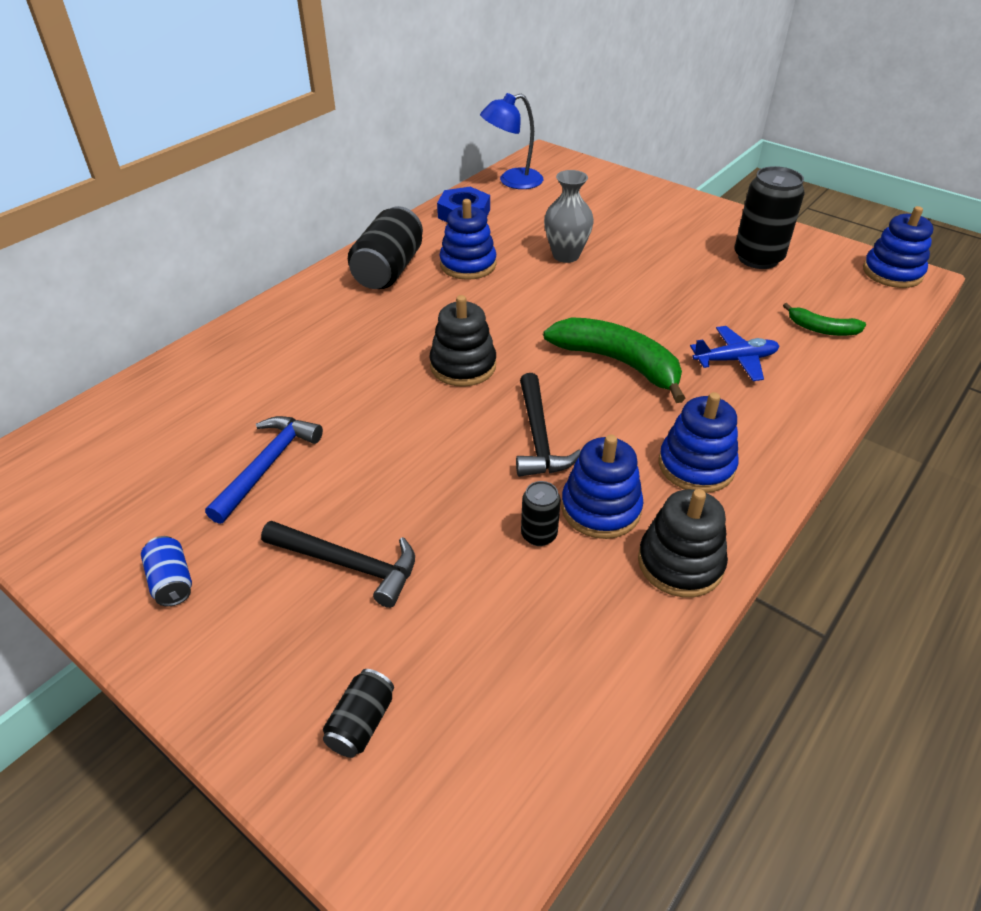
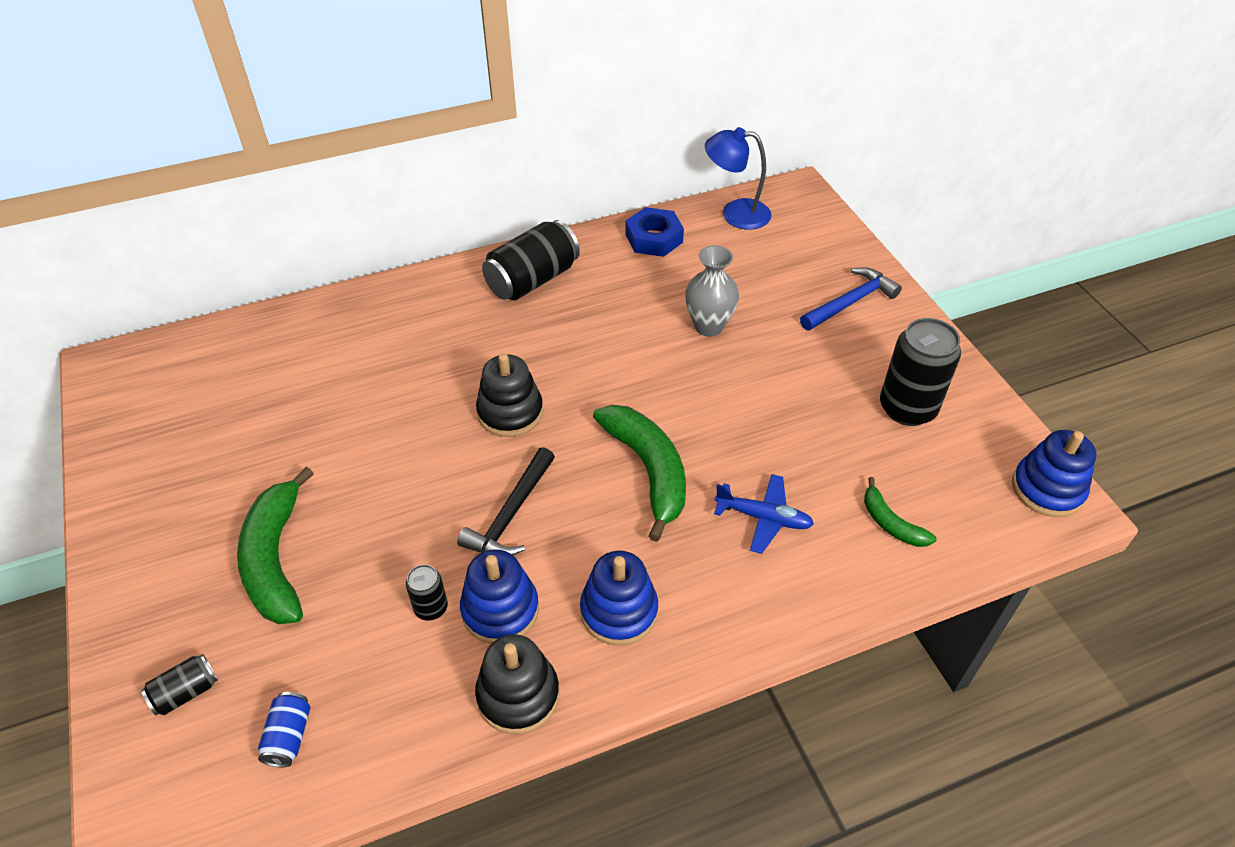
camera: 30 degrees right, 5 degrees up
(171, 581) = (156, 511): blue can -> blue can (289, 736)
(267, 465) = (288, 441): blue hammer -> blue hammer (850, 302)
(348, 564) = (276, 559): black hammer -> green banana
(468, 265) = (607, 301): blue stacking toy -> none

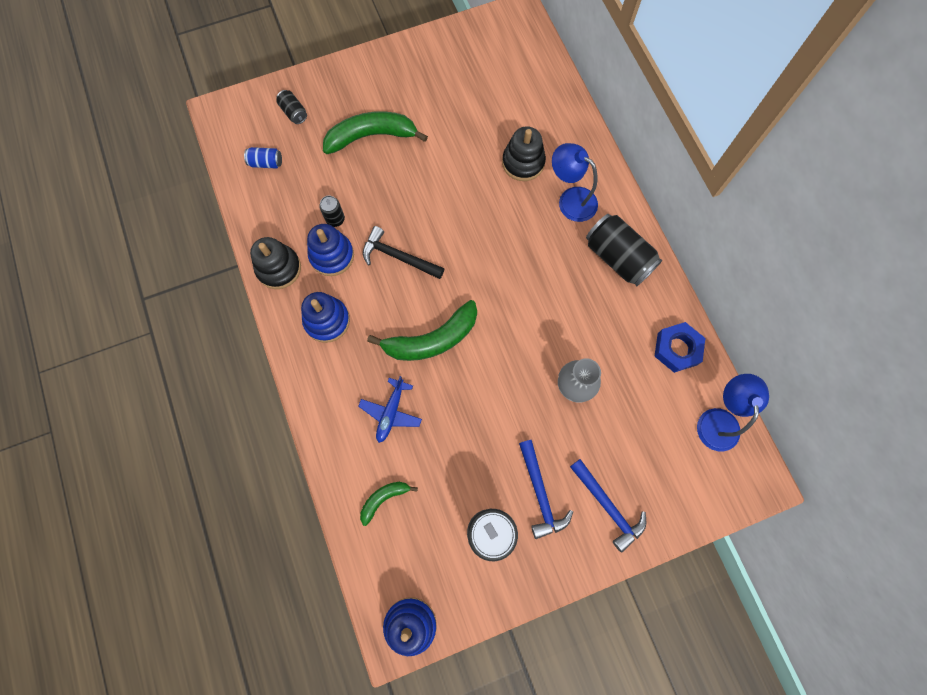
camera: 90 degrees right, 25 degrees up
(441, 319) = (570, 199): none -> blue lamp
(510, 412) = (482, 251): black stacking toy -> black stacking toy (523, 162)
(848, 359) = (540, 494): none -> blue hammer

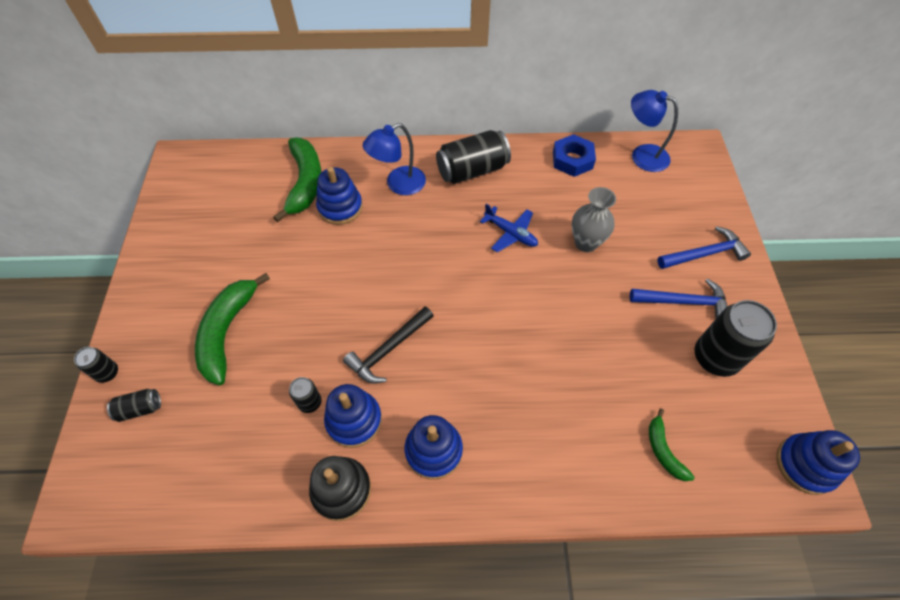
camera: 70 degrees left, 15 degrees down
(266, 163) = (188, 464): blue can -> none
(312, 77) = (107, 373): none -> black can
(391, 412) = (566, 412): blue plane -> blue plane (510, 233)
(432, 339) = (496, 346): green banana -> green banana (305, 183)
(523, 162) = (340, 207): black stacking toy -> blue stacking toy

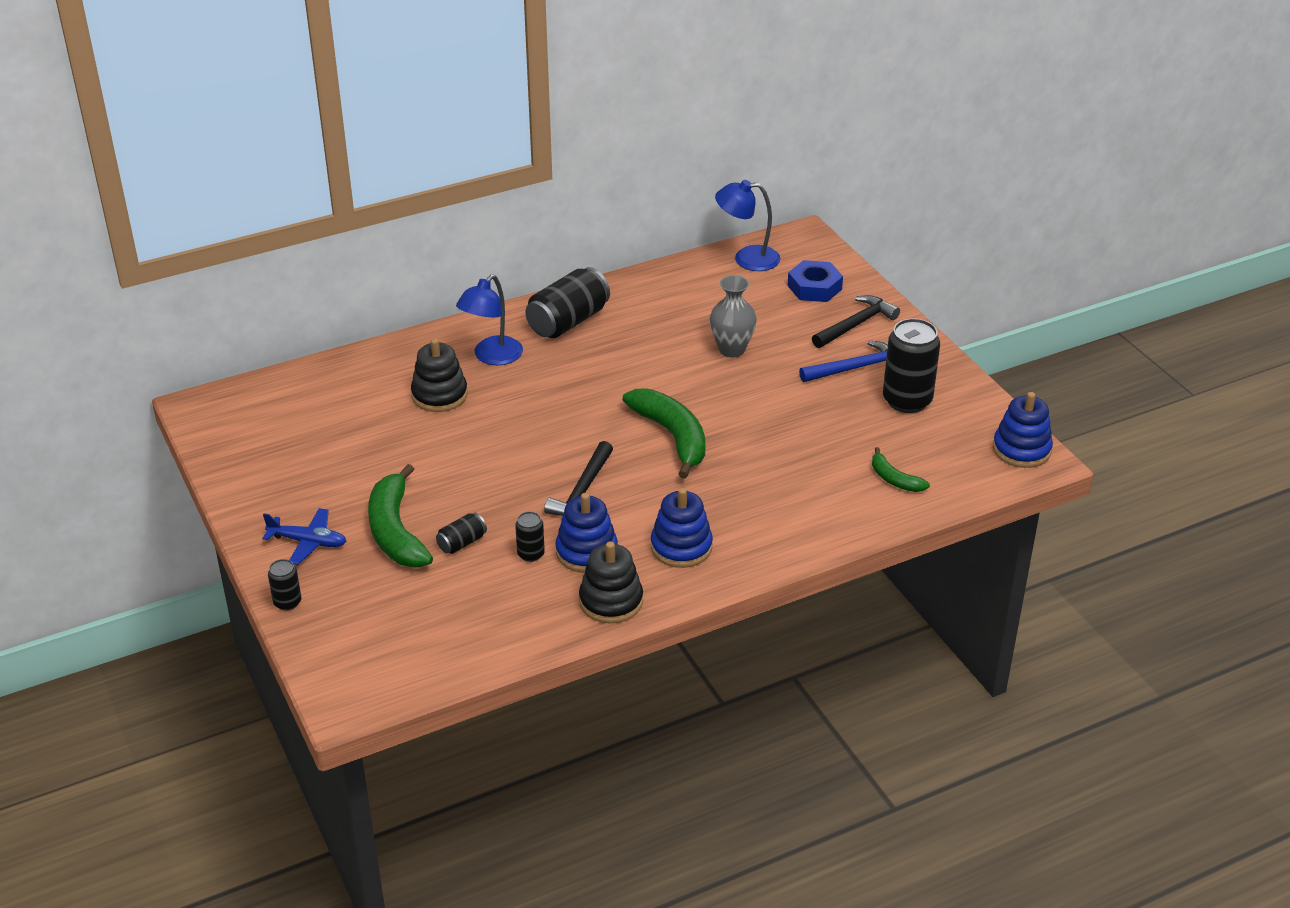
camera: 25 degrees left, 20 degrees down
(140, 409) = (351, 616): black can -> black can (462, 543)
(305, 183) = (379, 385): green banana -> green banana (672, 436)
(340, 207) = (439, 395): blue stacking toy -> black stacking toy
(510, 233) = (647, 364): blue plane -> blue plane (308, 542)
(572, 160) = (674, 283): blue nut -> blue nut (814, 287)
(704, 254) = (856, 324): blue hammer -> black hammer

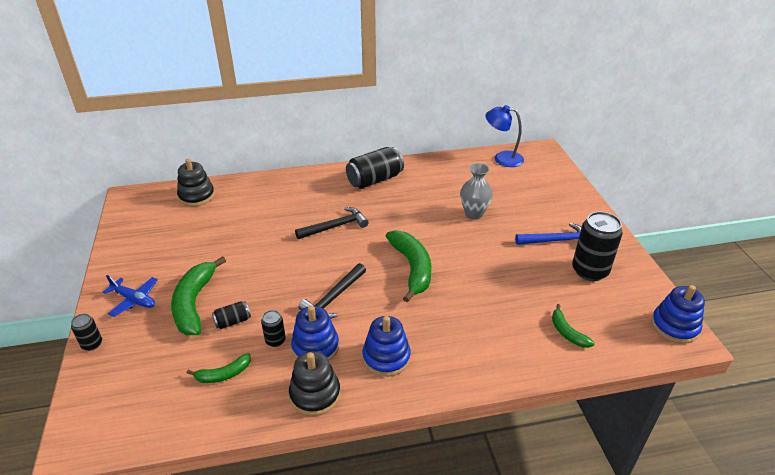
camera: 15 degrees right, 0 degrees up
(439, 395) = (273, 213): black stacking toy -> black stacking toy (196, 196)
(485, 602) = (223, 374): none -> green banana
(492, 357) = (318, 194): blue lamp -> none
(814, 287) = (541, 182): blue nut -> none
(856, 324) = (564, 210): black hammer -> black hammer (335, 226)

